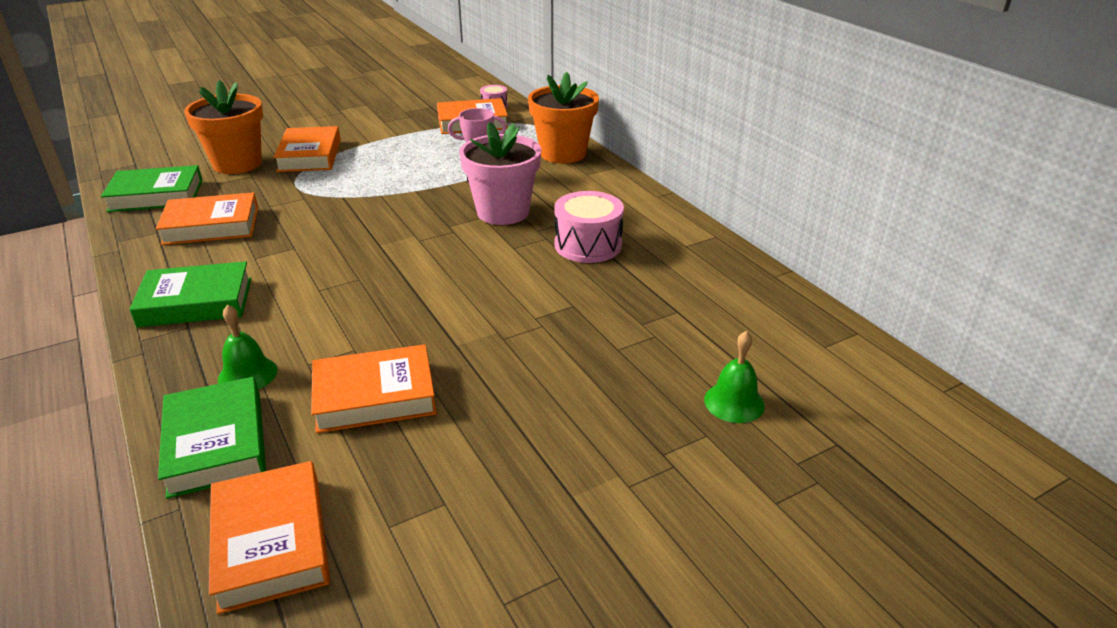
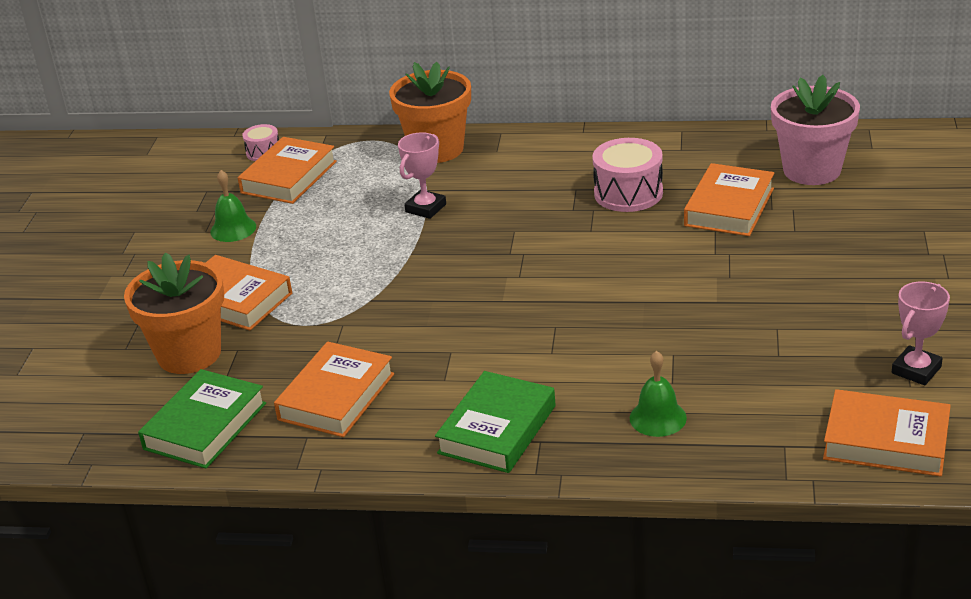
camera: 50 degrees left, 0 degrees up
(216, 443) = (744, 449): green book -> none
(375, 396) = (751, 358): orange book -> orange book (729, 207)
(423, 521) = (916, 370): none -> pink trophy
(503, 212) = (518, 217): pink flower pot -> pink flower pot (812, 170)
(734, 402) = (900, 207): green bell -> green bell (233, 229)

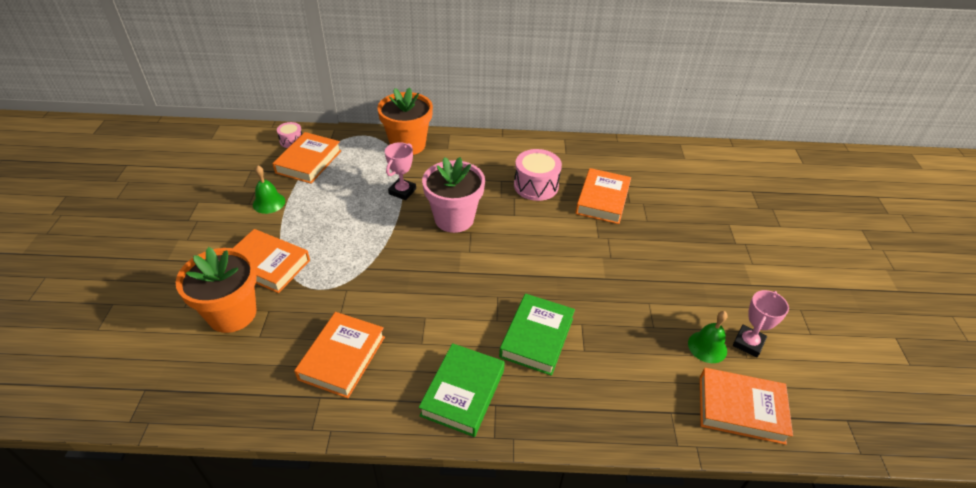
camera: 10 degrees left, 10 degrees up
(205, 426) = (241, 385): green book -> green book (536, 337)
(658, 418) = (578, 383): green bell -> green bell (707, 347)
(812, 170) = (650, 173): pink flower pot -> pink flower pot (454, 219)

